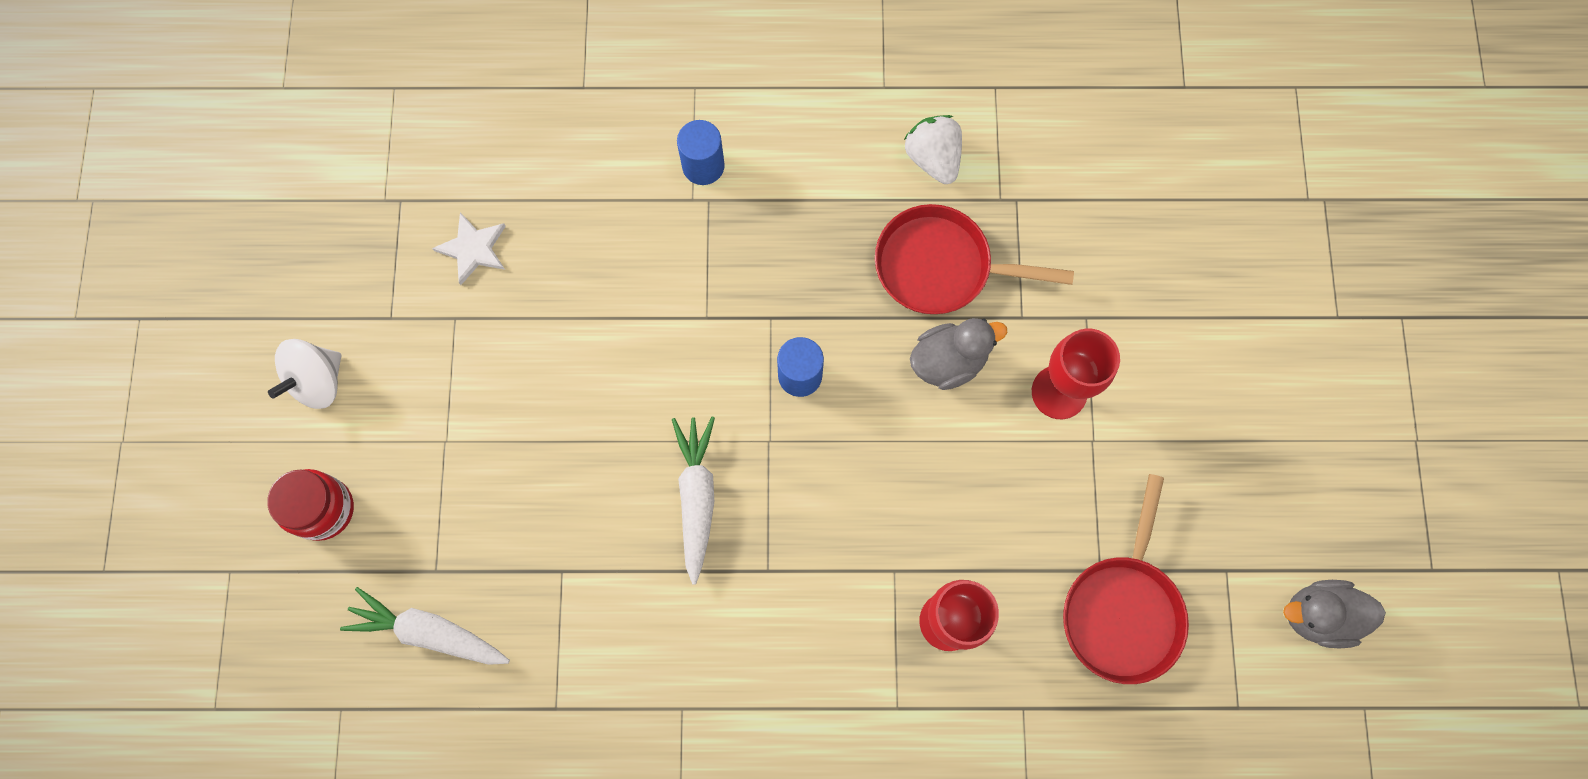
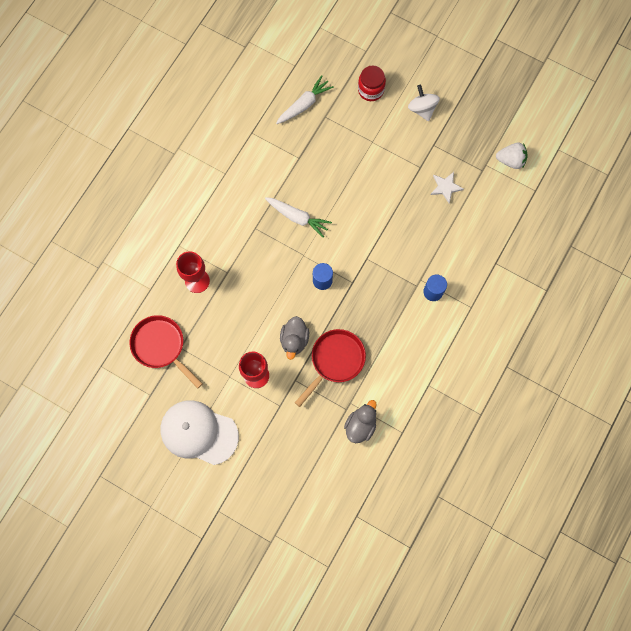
camera: 120 degrees right, 0 degrees up
(933, 158) = (384, 386): white strawberry -> white strawberry (510, 160)
(1231, 434) = (199, 432): none -> white cap
(1318, 615) = (112, 418): grey duck -> grey duck (360, 425)

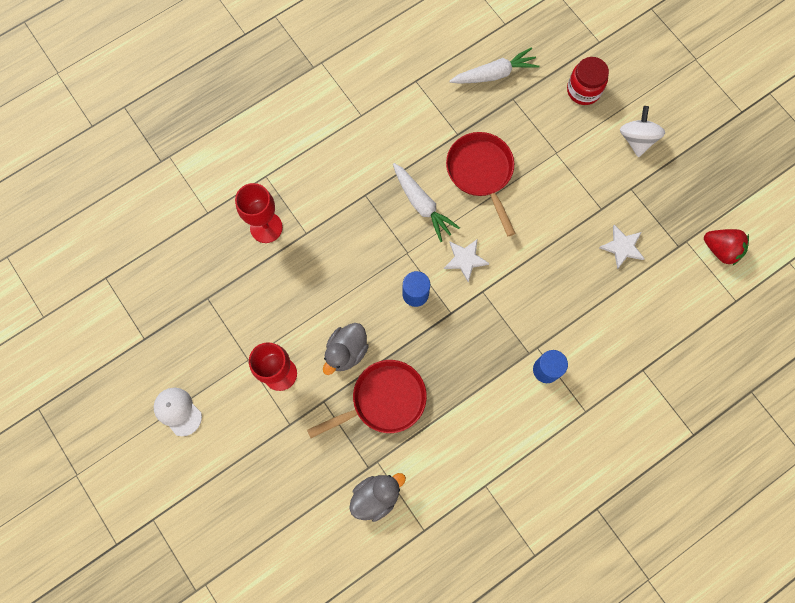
camera: 25 degrees right, 0 degrees up
(161, 346) = (186, 286): red pan -> red pan (481, 173)
(199, 432) = (178, 411): white cap -> white cap, size x0.50
(345, 242) = (465, 259): none -> white star
(510, 160) = (721, 250): white strawberry -> red strawberry

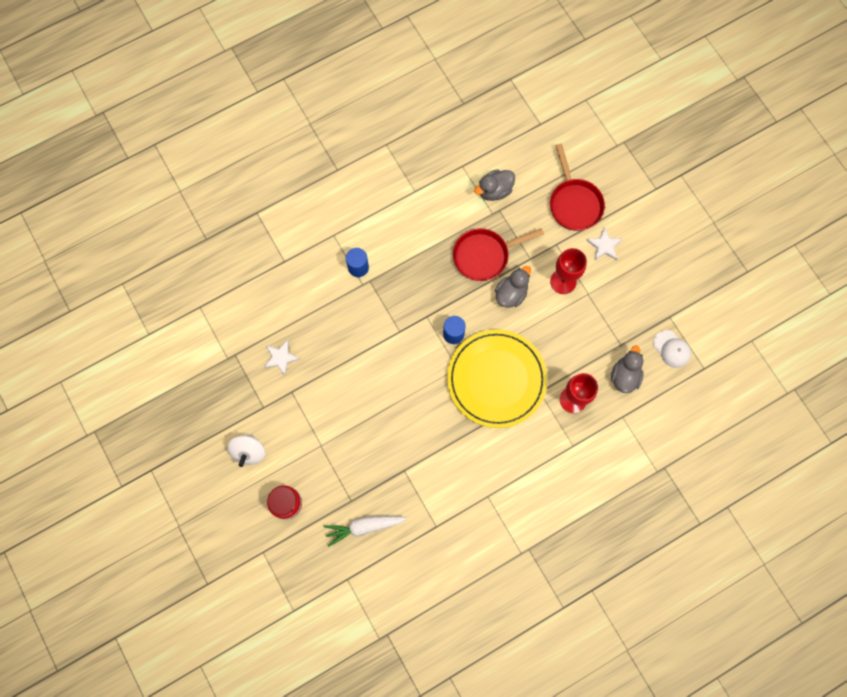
camera: 175 degrees left, 0 degrees up
(178, 411) = (641, 260): white cap -> white cap (671, 349)
(203, 260) = (624, 376): none -> grey duck
(359, 243) = (496, 379): none -> yellow plate
(422, 204) = (441, 408): white carrot -> none
(465, 259) = (410, 358): white star -> white star (604, 245)
(481, 173) = (388, 432): red pan -> red pan (574, 203)
(721, 250) = (201, 349): red strawberry -> none

